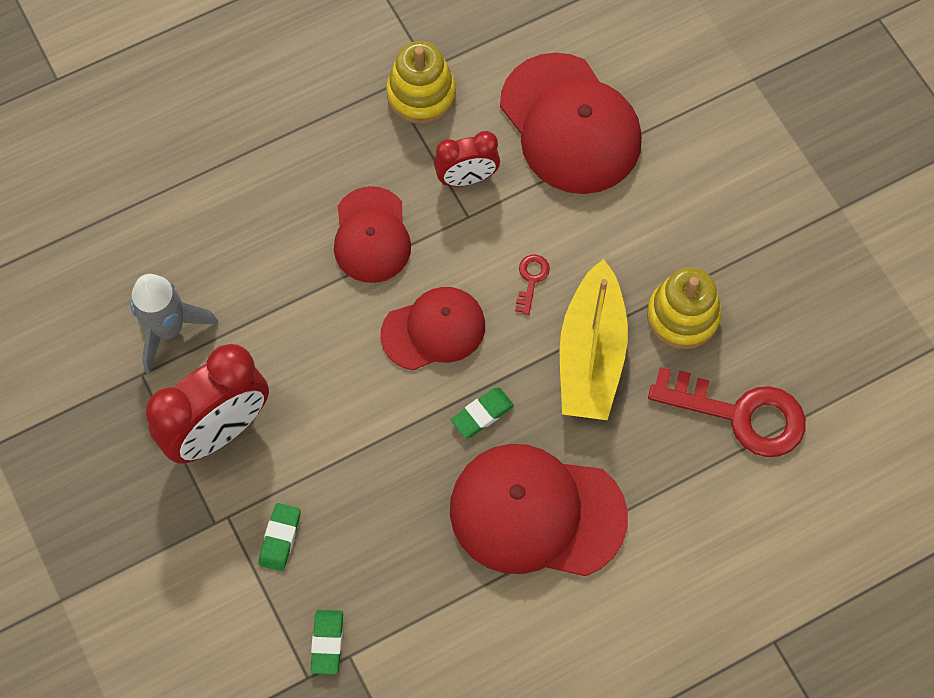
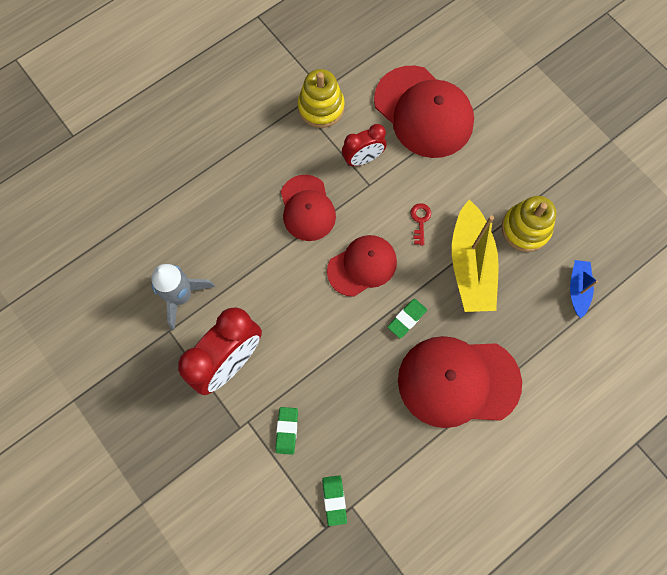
camera: 10 degrees left, 5 degrees up
(740, 414) = (578, 289): red key -> blue boat

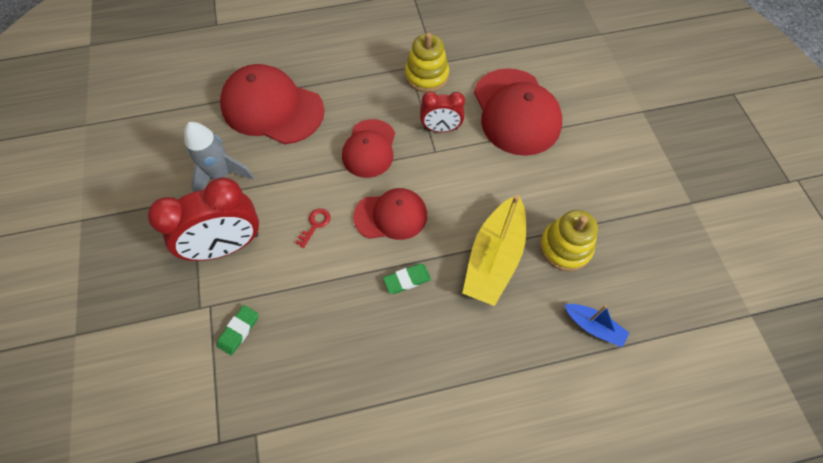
camera: 25 degrees right, 10 degrees down
(334, 500) = (243, 419): green eraser -> none
(420, 221) = (465, 199): red key -> red key (315, 225)
(458, 381) = (426, 361): red cap -> red cap (272, 108)
(578, 289) = (593, 327): blue boat -> blue boat turned 90 degrees clockwise

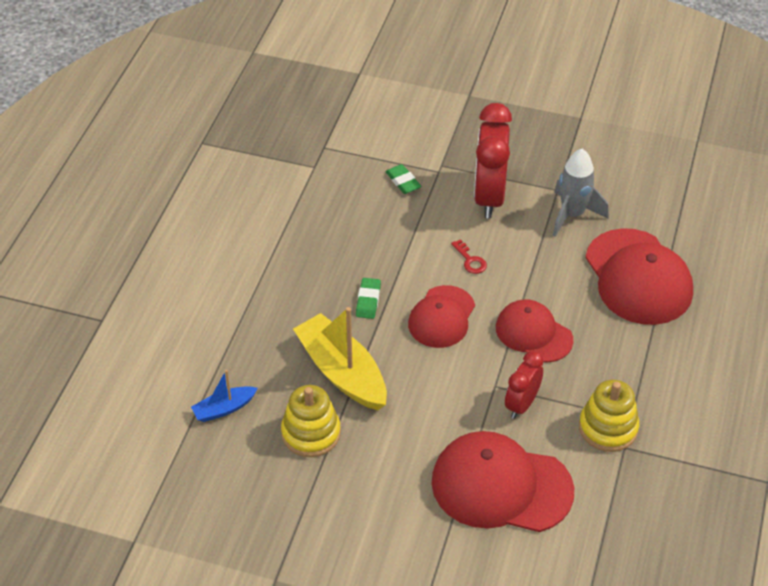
camera: 120 degrees right, 15 degrees down
(272, 108) = (638, 277): red cap -> red cap turned 105 degrees clockwise

